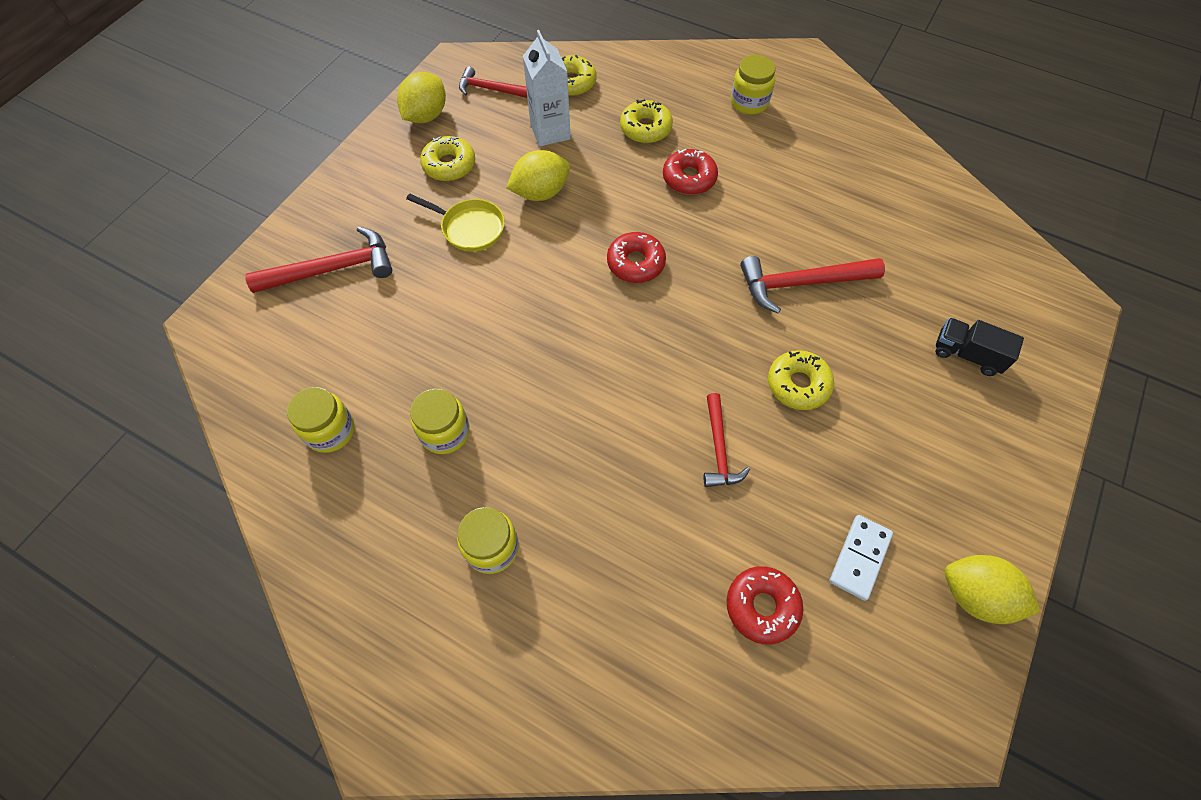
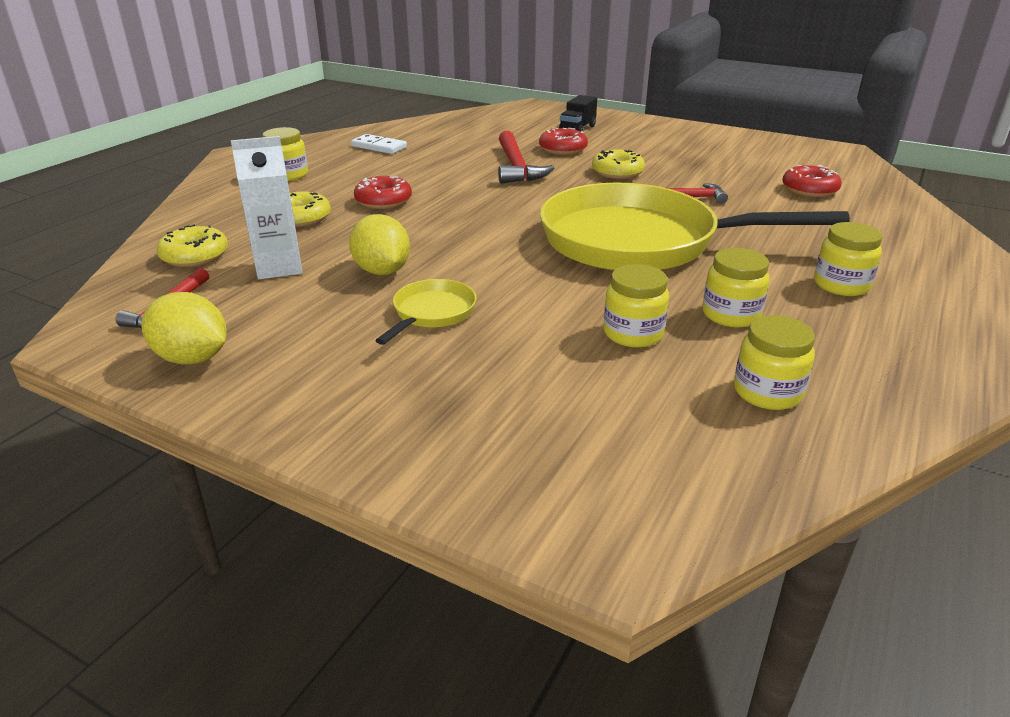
camera: 90 degrees left, 30 degrees down
(333, 269) = (498, 418): red hammer -> none
(424, 355) = (633, 333): none -> yellow jar
(449, 165) = (310, 333): yellow donut -> none
(596, 382) = (639, 241): none -> yellow pan
(635, 263) = (493, 224): red donut -> red donut (563, 149)
(859, 557) = (751, 163): white domino -> white domino (379, 147)
(975, 595) = (757, 140): yellow lemon -> none

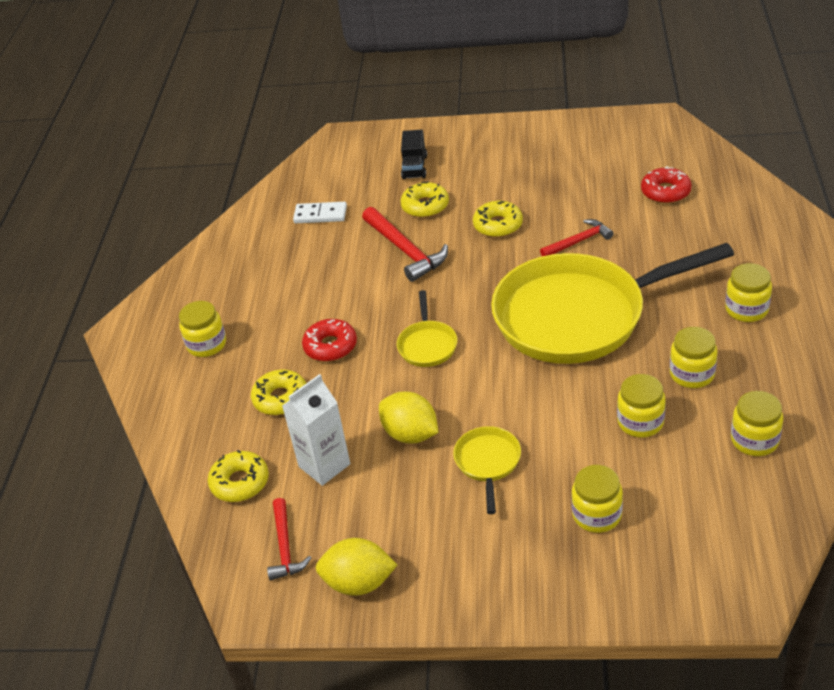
camera: 20 degrees left, 10 degrees up
(379, 147) = (250, 267): white domino -> white domino (320, 215)
(469, 221) = (427, 345): none -> yellow pan
(503, 392) = (597, 515): none -> yellow jar
(563, 149) = (425, 206): red donut -> yellow donut

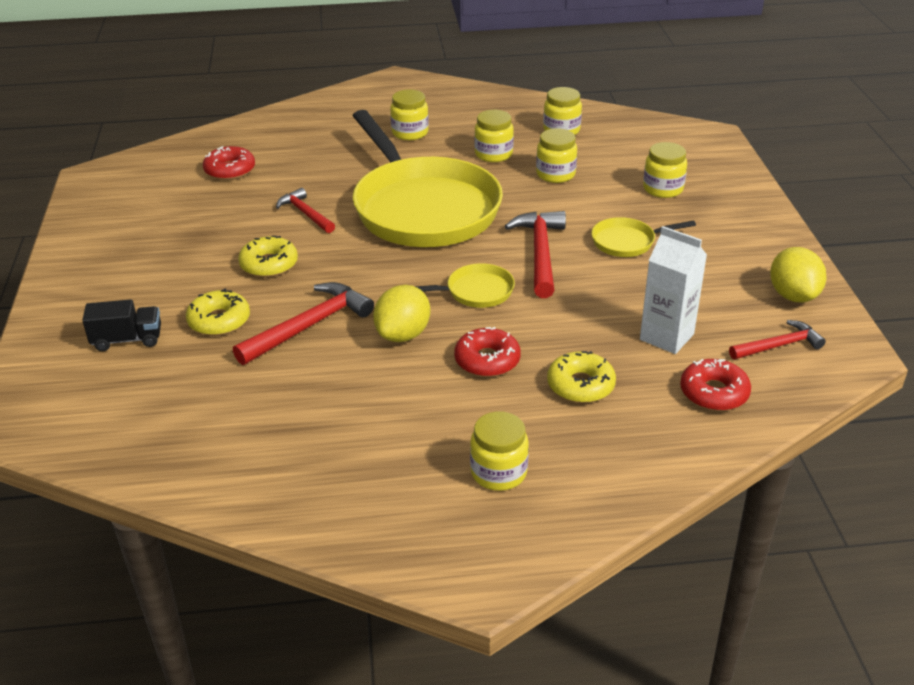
camera: 105 degrees left, 5 degrees down
(240, 482) = (714, 393): yellow donut -> red donut
(320, 215) = (219, 412): white domino -> none
(410, 434) = (606, 288): yellow lemon -> yellow lemon (403, 334)
(481, 393) = (540, 253): none -> red hammer

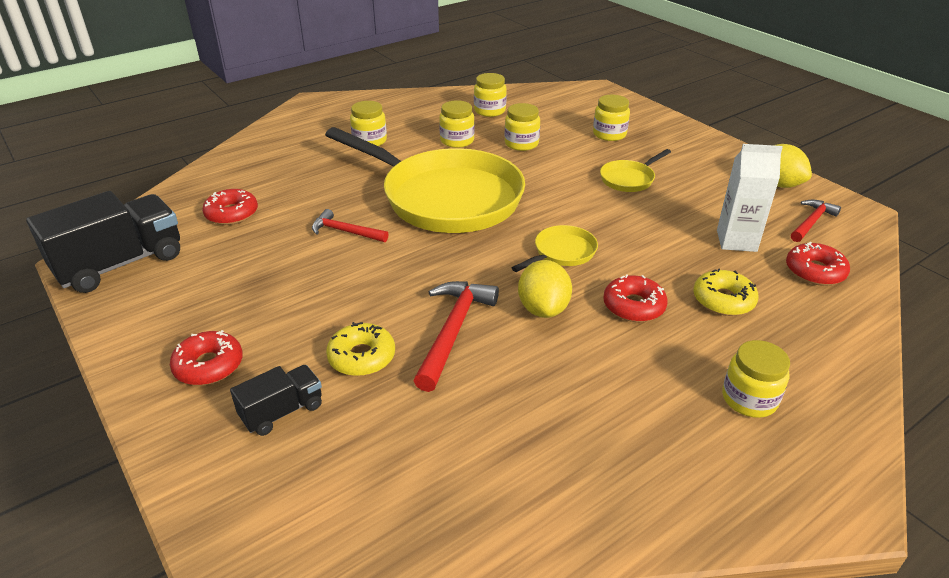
camera: 30 degrees left, 0 degrees up
(108, 288) = (209, 366): none -> red donut
(114, 188) = (120, 264): none -> black truck
(269, 264) = (357, 287): yellow donut -> none
(540, 253) = (576, 206): red hammer -> none

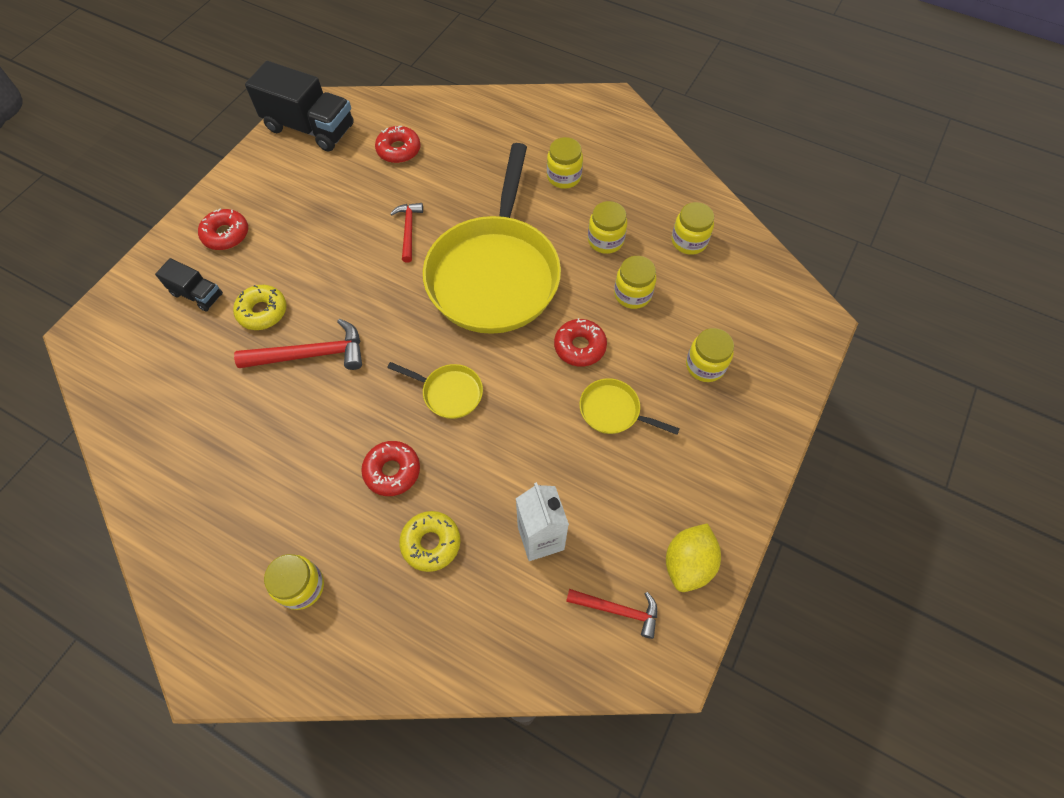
camera: 65 degrees right, 25 degrees up
(543, 309) = (362, 405): yellow lemon -> none
(814, 271) = (517, 622): red donut -> red donut (580, 347)

